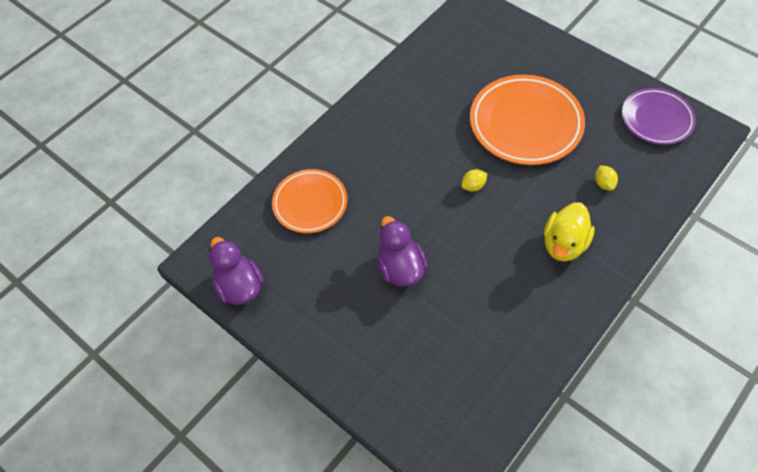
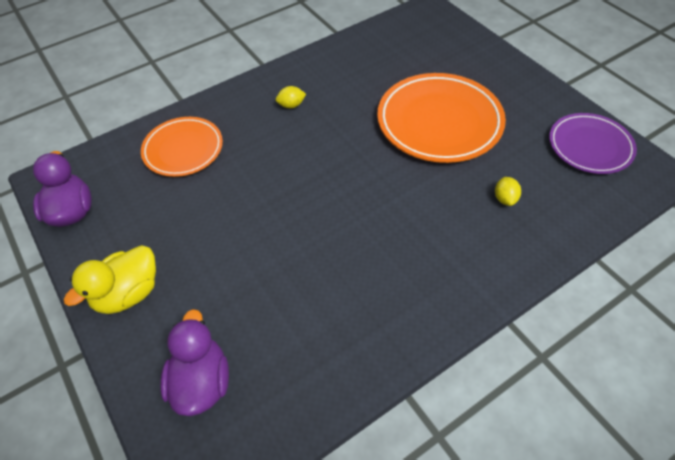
camera: 15 degrees right, 5 degrees down
(400, 268) = (242, 233): purple duck -> purple duck (201, 382)
(473, 186) = (357, 169): yellow lemon -> yellow lemon (291, 105)
(564, 244) = (435, 251): yellow duck -> yellow duck (128, 293)

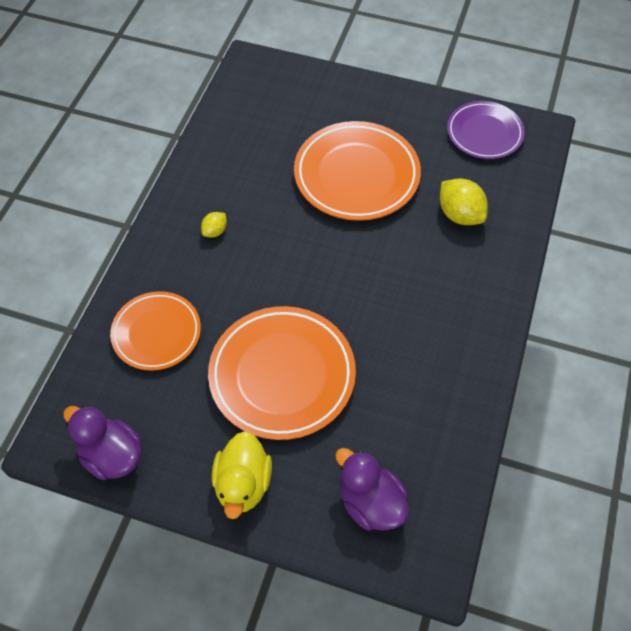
camera: 40 degrees left, 5 degrees up
(236, 233) = (282, 375): none -> orange plate
(505, 198) = (460, 215): yellow lemon -> yellow lemon, size x1.84

